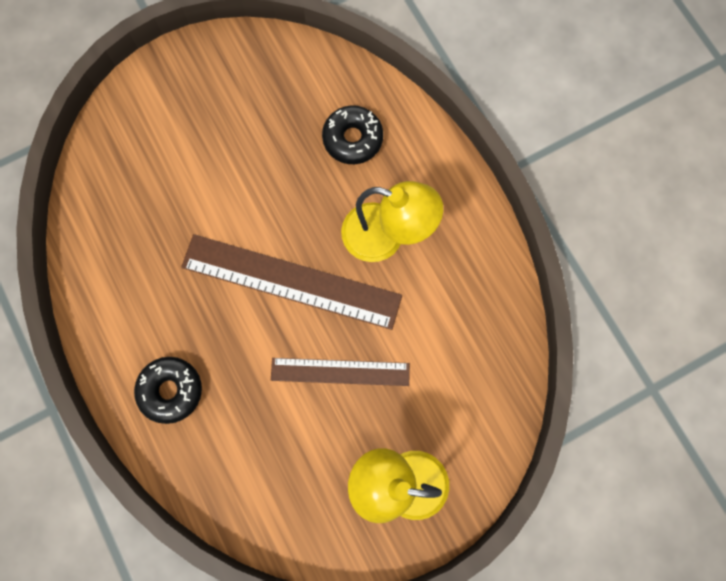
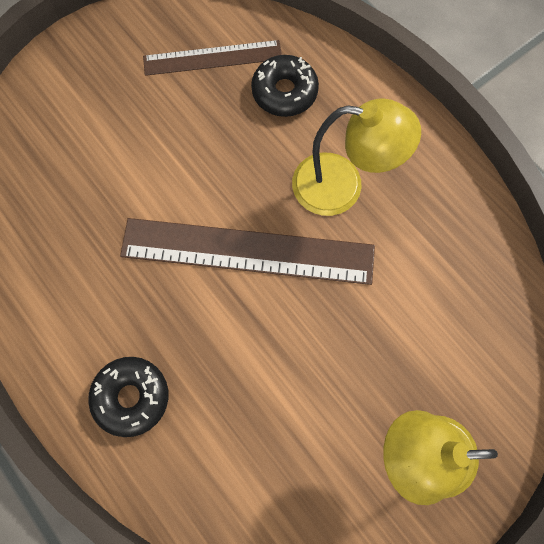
camera: 10 degrees left, 5 degrees down
(340, 371) = (323, 341): brown ruler -> brown ruler (212, 58)

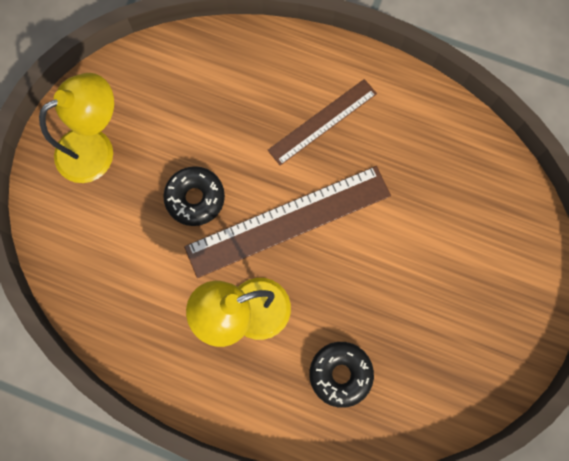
camera: 150 degrees right, 5 degrees up
(131, 397) = (304, 82): black donut -> black donut (195, 198)
(212, 58) = (420, 372): brown ruler -> brown ruler (322, 122)

